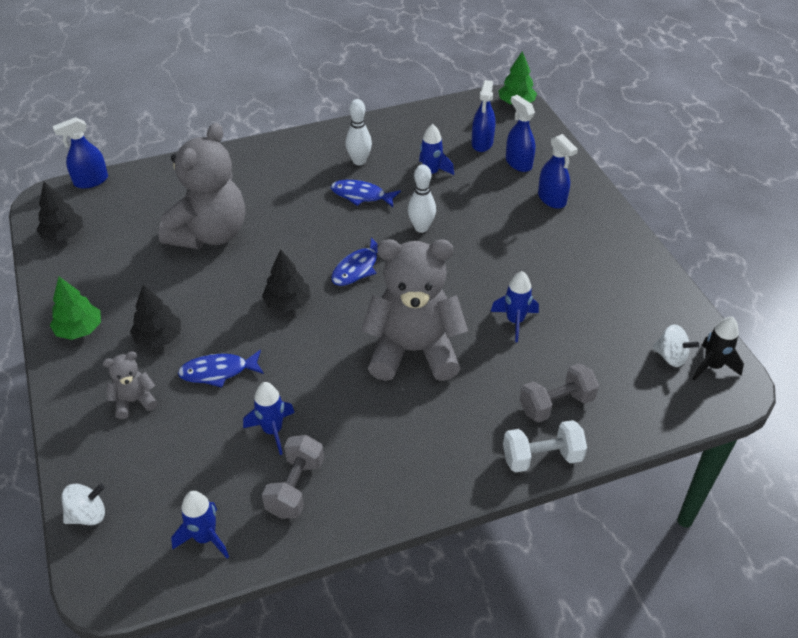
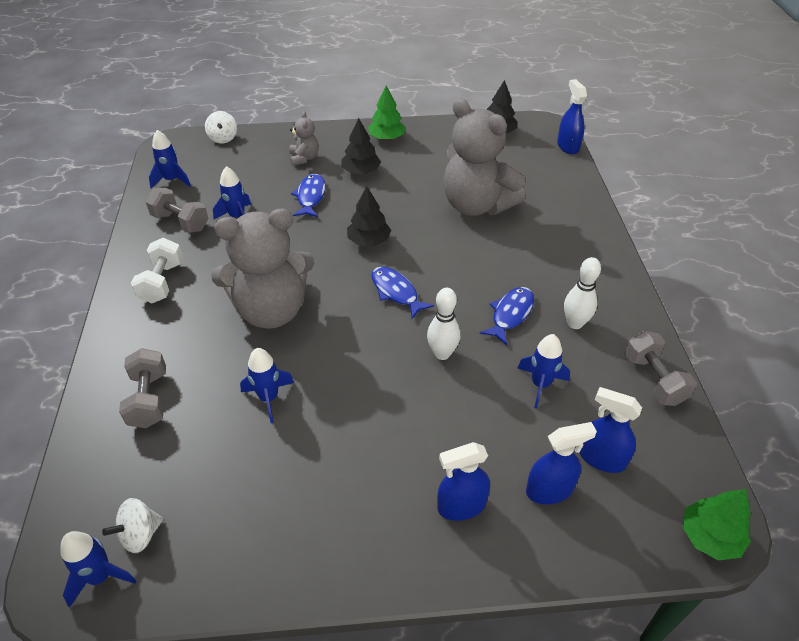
camera: 105 degrees right, 0 degrees up
(403, 123) = (653, 380): none -> grey dumbbell
(413, 351) = (271, 310): grey teddy bear -> grey teddy bear turned 60 degrees clockwise
(542, 458) = (103, 369): white dumbbell -> white dumbbell (162, 282)
(712, 366) = (100, 577): black rocket -> blue rocket

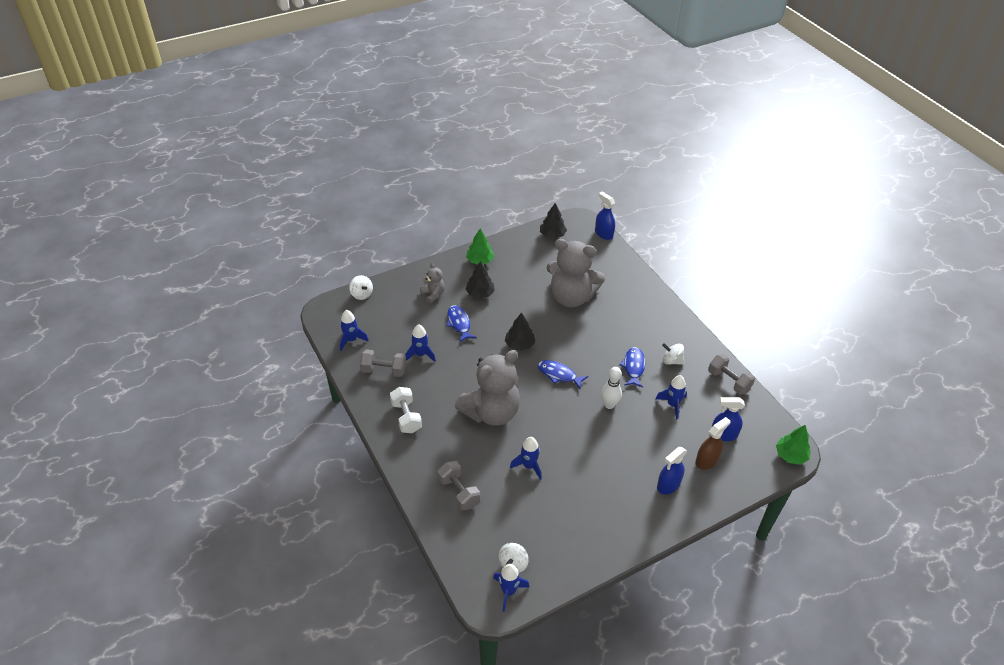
camera: 25 degrees left, 0 degrees up
(549, 490) = (706, 460): blue spray bottle -> brown spray bottle
(575, 323) = (671, 361): white bowling pin -> white spinning top

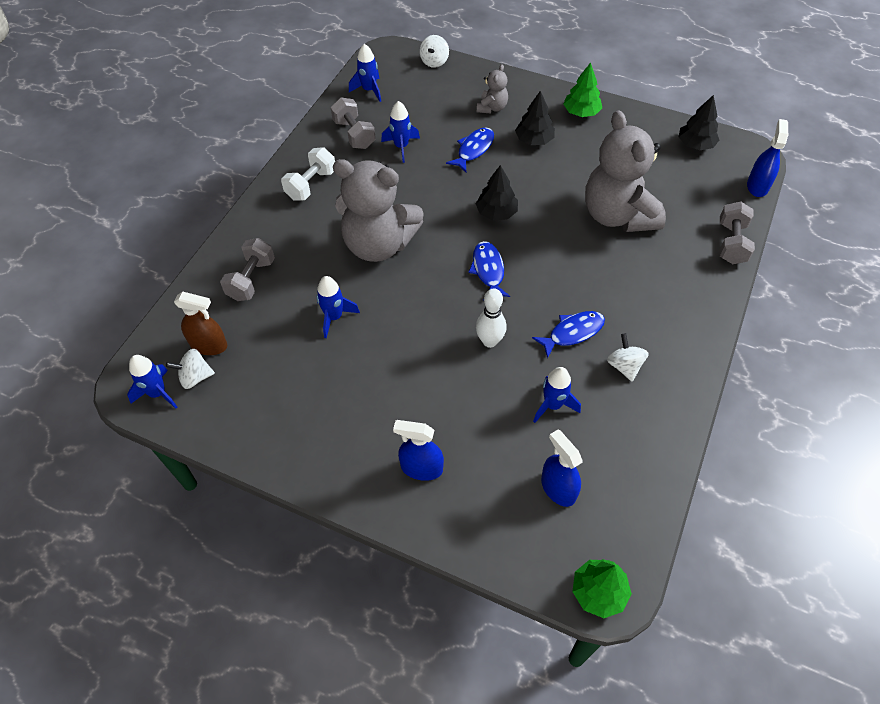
camera: 55 degrees right, 10 degrees up
(706, 460) = (497, 491): brown spray bottle -> brown spray bottle (209, 345)
(728, 381) = (656, 447): grey dumbbell -> grey dumbbell (731, 243)

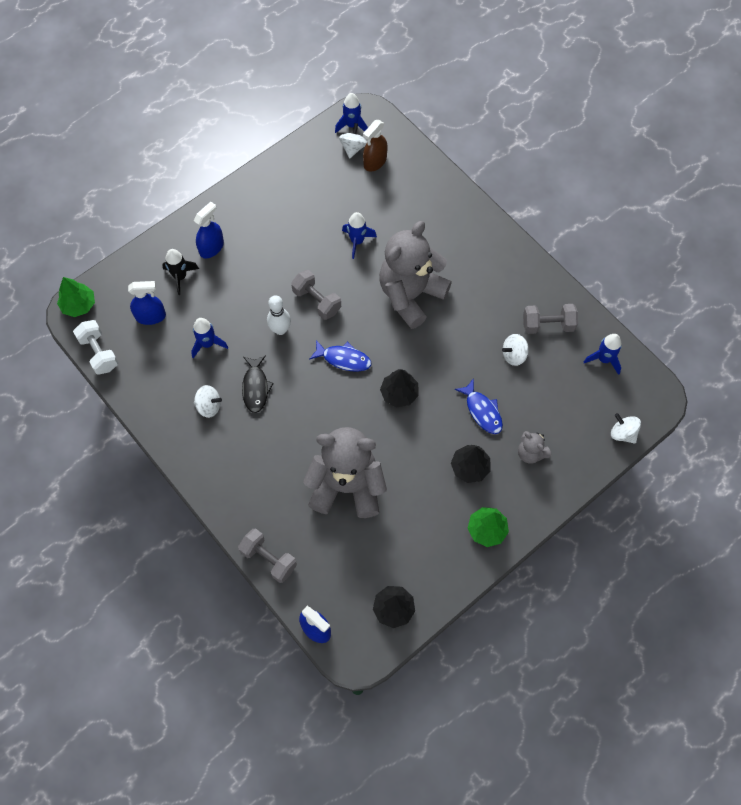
camera: 115 degrees right, 10 degrees up
(251, 279) = (420, 202): grey dumbbell -> grey dumbbell (317, 301)
(311, 185) = (501, 271): white dumbbell -> white dumbbell (99, 353)
(401, 147) = (514, 355): blue rocket -> white spinning top
(483, 483) = (180, 277): none -> black rocket
(572, 333) = (255, 387): blue fish -> black fish

